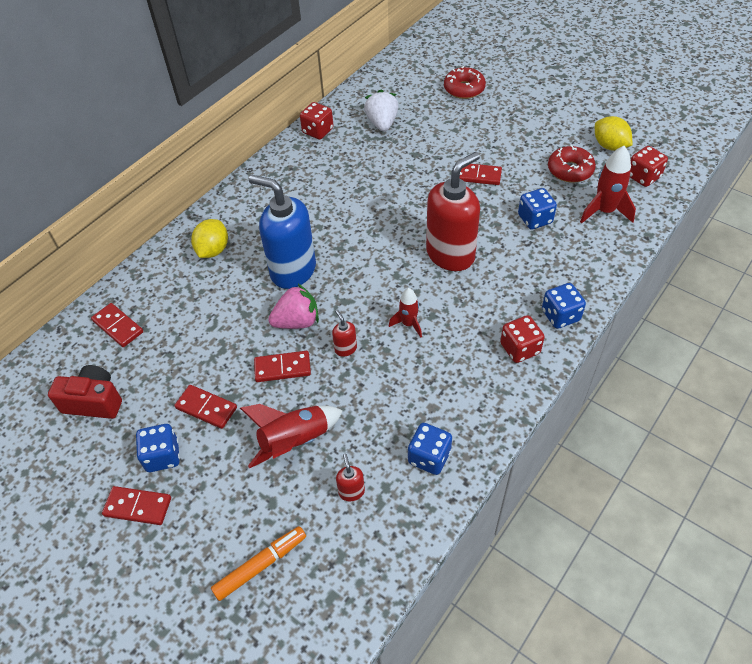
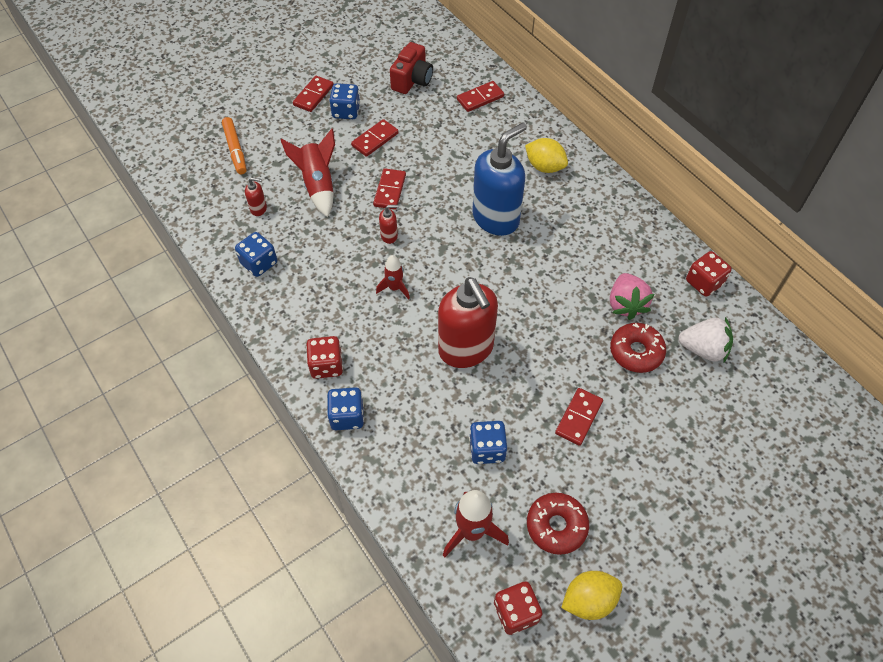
camera: 105 degrees right, 5 degrees up
(297, 321) = (434, 209): pink strawberry -> pink strawberry (626, 304)
(464, 89) = (758, 465): red donut -> red donut (636, 352)

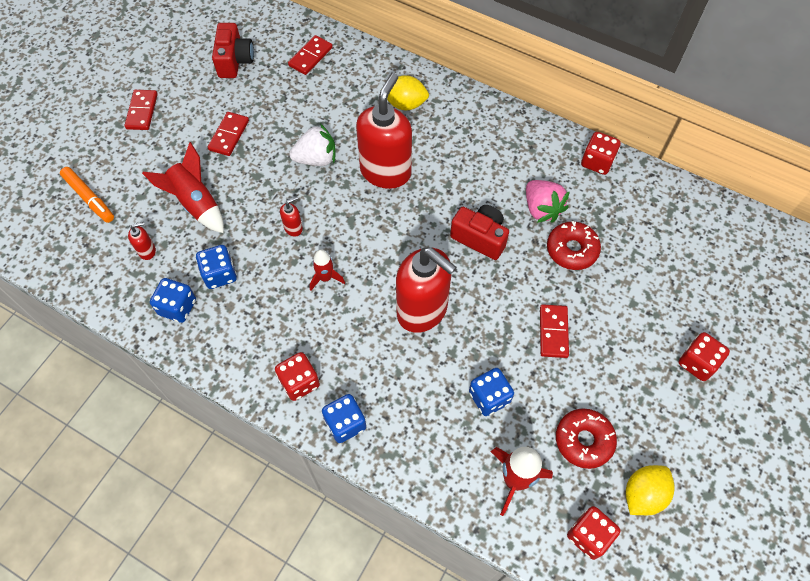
camera: 25 degrees left, 5 degrees up
(346, 111) = (184, 116): blue dice -> blue dice (220, 274)
(389, 190) = (270, 182): red domino -> none
(496, 218) = (386, 171): blue soap dispenser -> red soap dispenser
(553, 307) = (480, 238): none -> red camera
(703, 349) = (625, 224): white strawberry -> white strawberry (316, 159)
(708, 505) = (697, 363): none -> red dice

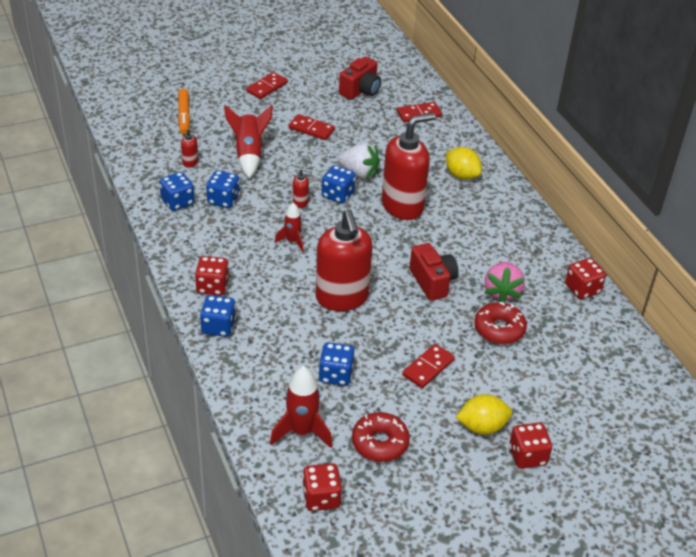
camera: 35 degrees right, 20 degrees down
(229, 135) = (311, 129): red domino -> red domino turned 60 degrees clockwise
(319, 197) = (338, 195): none -> blue dice
(643, 494) = (391, 503): yellow lemon -> yellow lemon (482, 427)

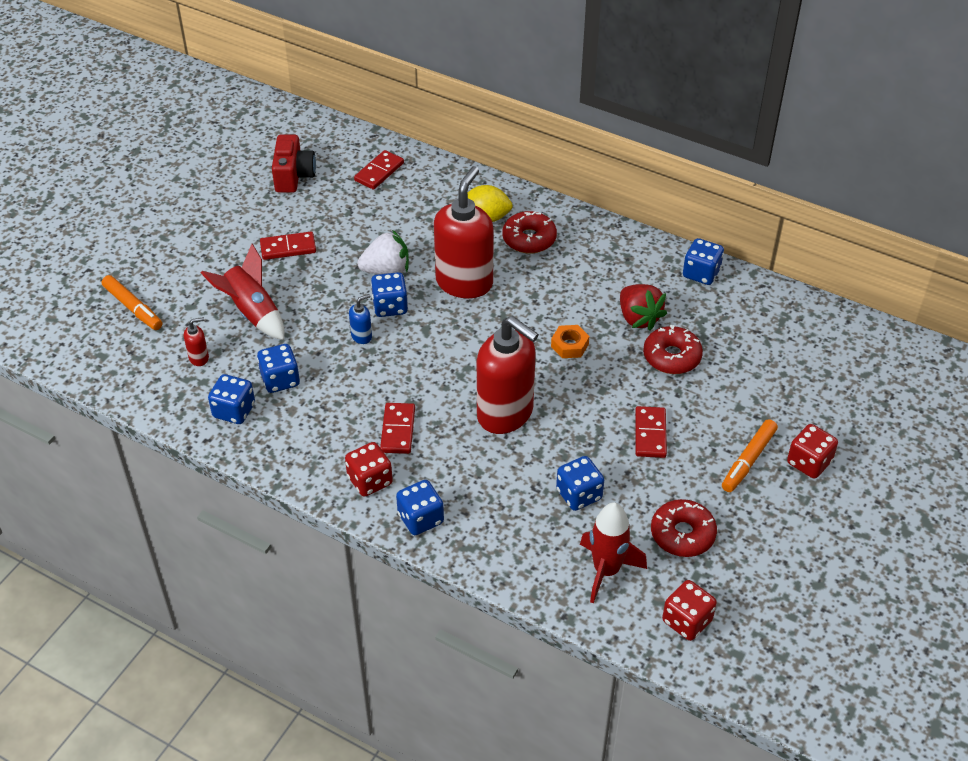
camera: 35 degrees left, 5 degrees up
(267, 87) = (190, 225): red domino -> red domino (398, 430)
(292, 241) = (398, 383): red rocket -> none
(300, 202) = (362, 336): red soap dispenser -> blue soap dispenser
(432, 282) = (569, 345): red camera -> orange nut
(477, 203) = (529, 239): none -> red donut
(482, 427) = (748, 460): yellow lemon -> orange marker
(502, 292) = (638, 318): pink strawberry -> red strawberry
(582, 289) = (701, 273): red dice -> blue dice

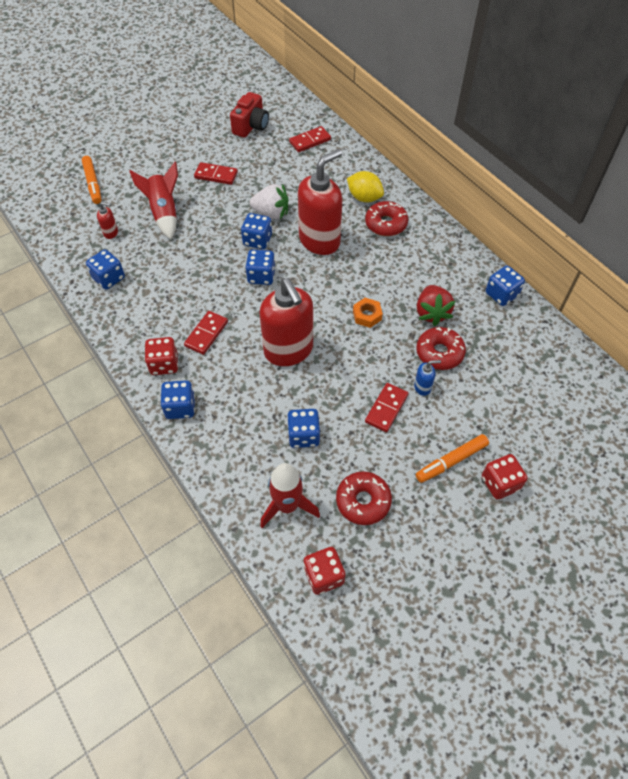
camera: 25 degrees right, 10 degrees up
(280, 380) = (152, 267): blue dice -> blue dice (261, 276)
(362, 336) = (225, 255): blue soap dispenser -> blue soap dispenser (422, 387)

